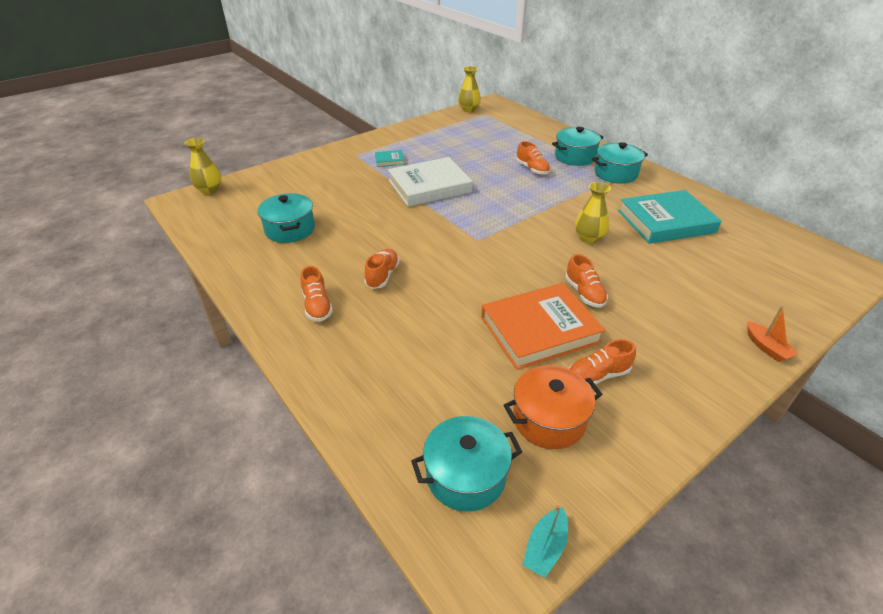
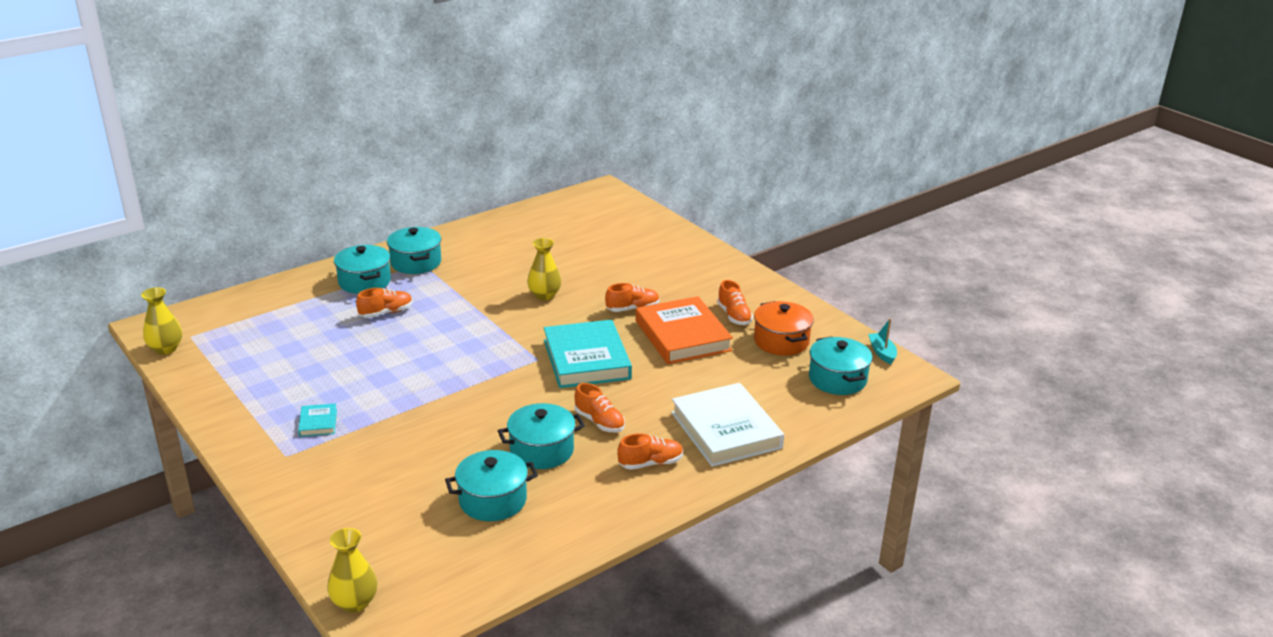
camera: 90 degrees left, 10 degrees down
(346, 248) = (542, 450): none -> turquoise pot
(382, 276) = (599, 422): orange shoe -> orange shoe turned 150 degrees counterclockwise
(429, 186) = (407, 389): white book -> white book (725, 430)
(545, 548) = (882, 353): turquoise boat -> turquoise boat turned 135 degrees counterclockwise
(666, 221) = (521, 252): turquoise book -> turquoise book (586, 359)
(766, 347) = (698, 245): orange boat -> none

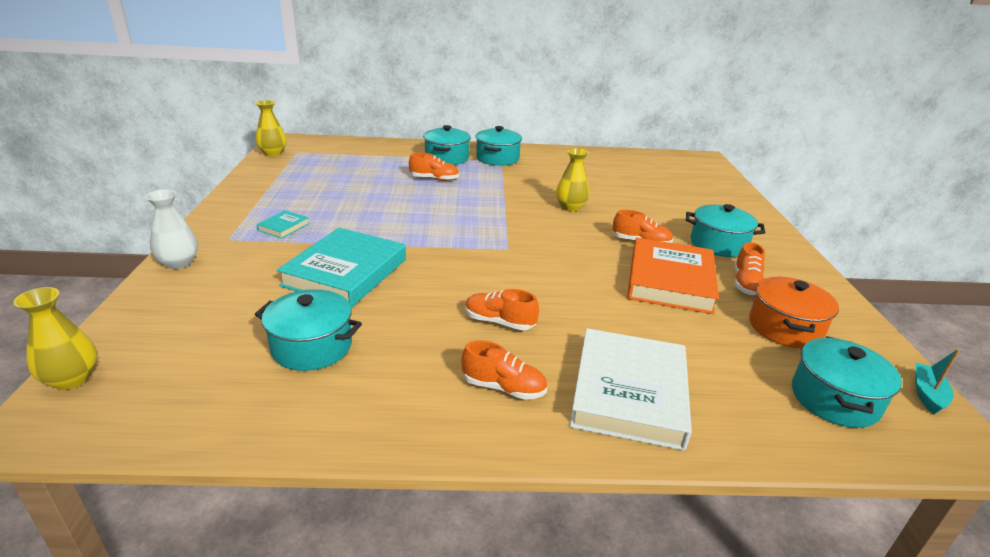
camera: 35 degrees right, 0 degrees up
(279, 495) = (179, 263): none -> white vase
(542, 450) = (414, 323): turquoise pot -> turquoise pot (718, 244)
(586, 359) = (550, 265): turquoise book -> turquoise book (345, 272)
(599, 422) = (499, 322): orange shoe -> orange shoe turned 120 degrees clockwise

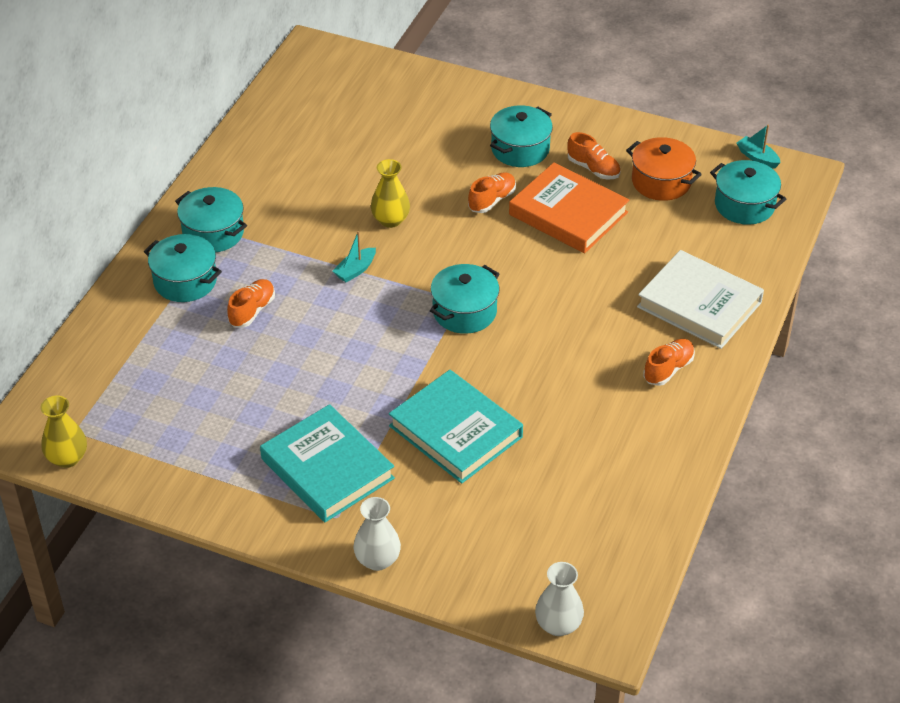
camera: 65 degrees left, 15 degrees up
(72, 379) = (558, 625): yellow vase -> white vase
(283, 227) = (327, 468): turquoise book -> turquoise book, size x2.29
(312, 346) = (572, 471): turquoise pot -> turquoise pot (464, 312)
(499, 322) = (584, 346): orange shoe -> none
(504, 204) = (355, 270): none -> turquoise boat

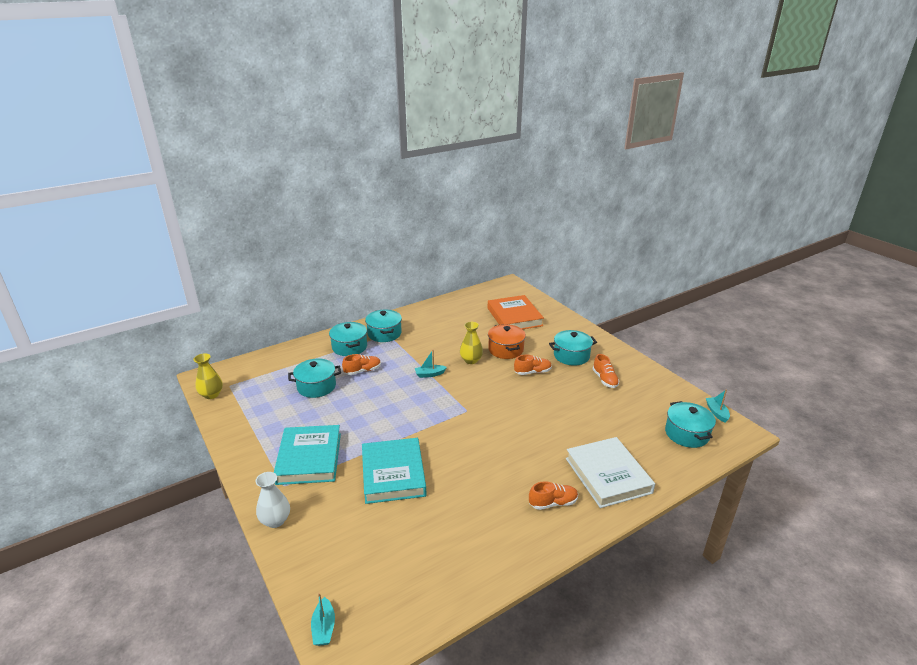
camera: 35 degrees right, 15 degrees down
(464, 312) = (463, 416): turquoise pot -> turquoise pot (316, 386)
(558, 625) = (324, 628): white vase -> turquoise boat
(568, 213) = (569, 394): orange book -> orange book (514, 317)
(661, 182) = (641, 401): orange pot -> orange pot (506, 350)

